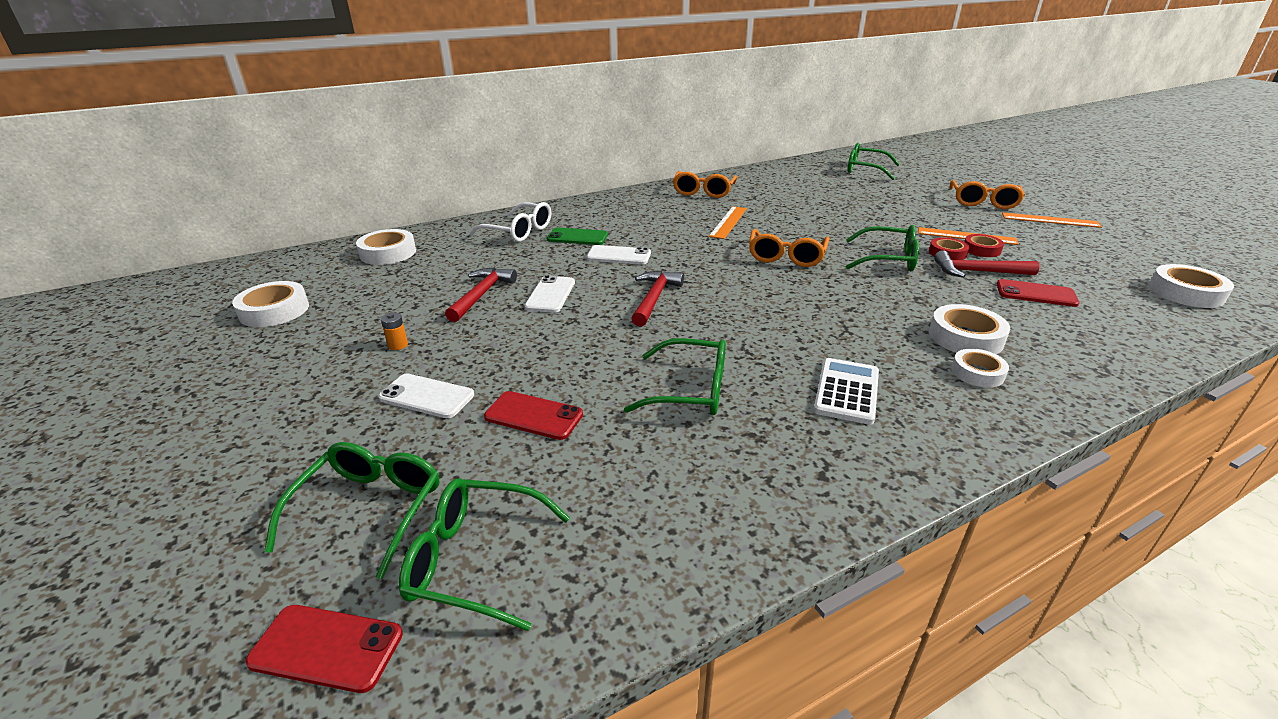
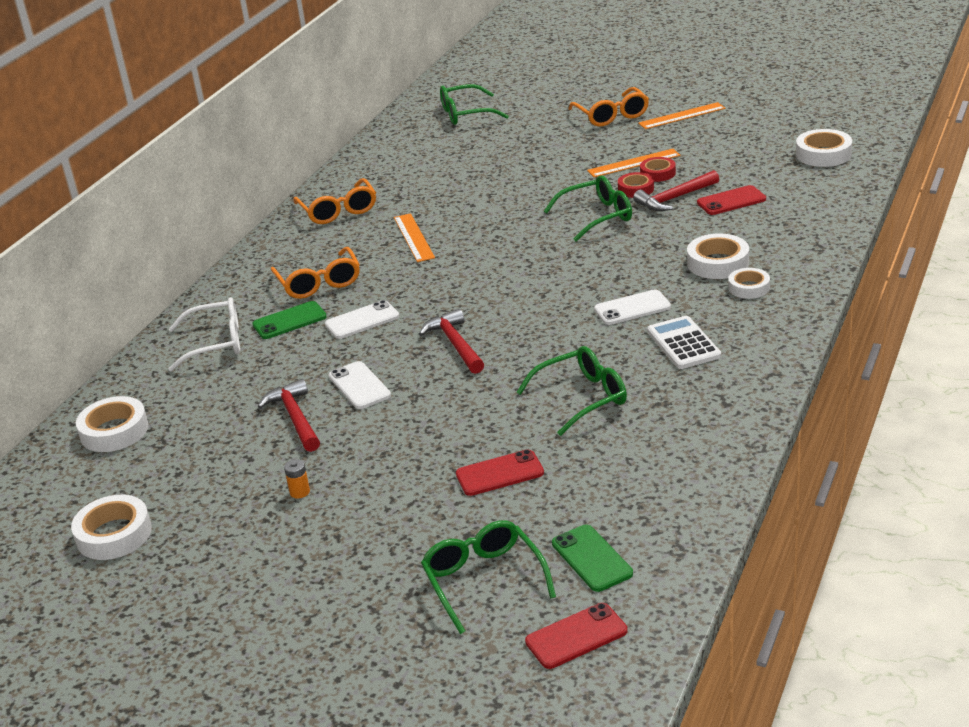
camera: 35 degrees left, 0 degrees up
(427, 396) = (397, 508): white phone -> white phone (632, 308)
(475, 560) = (591, 558): green glasses -> green phone
(786, 257) = (512, 252): orange glasses -> orange glasses (319, 283)

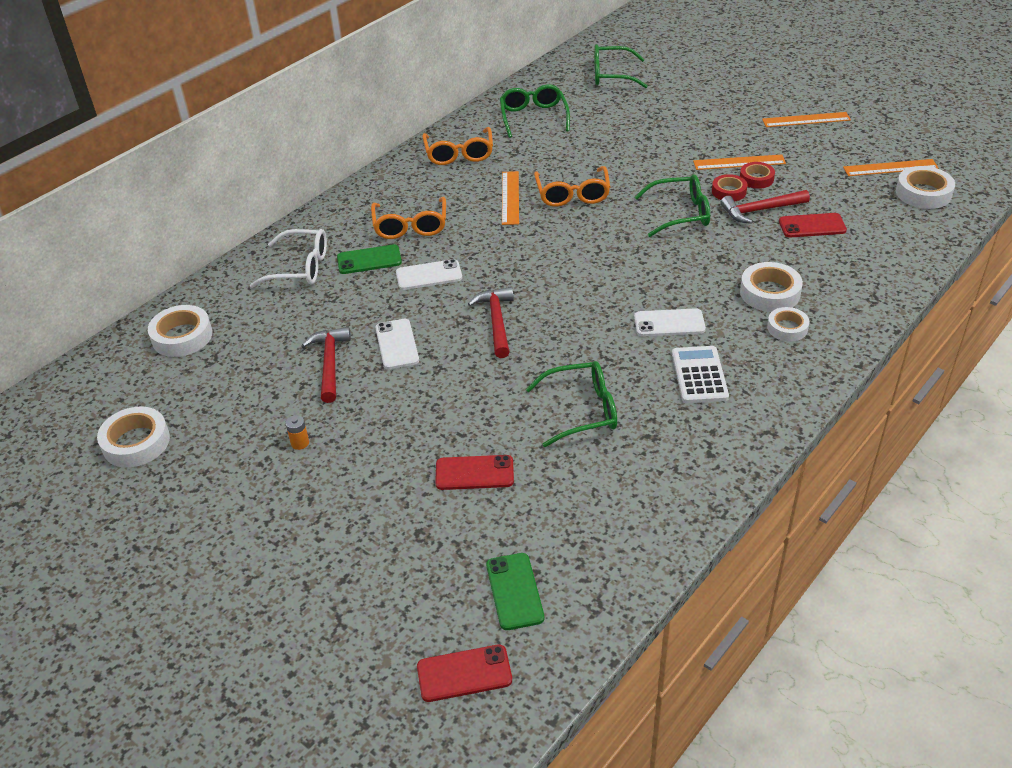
camera: 15 degrees right, 10 degrees up
(483, 580) = (411, 585): green glasses -> green glasses (533, 117)
(612, 116) = (741, 105): orange glasses -> orange glasses (572, 194)
(782, 140) = (890, 168): none -> orange ruler

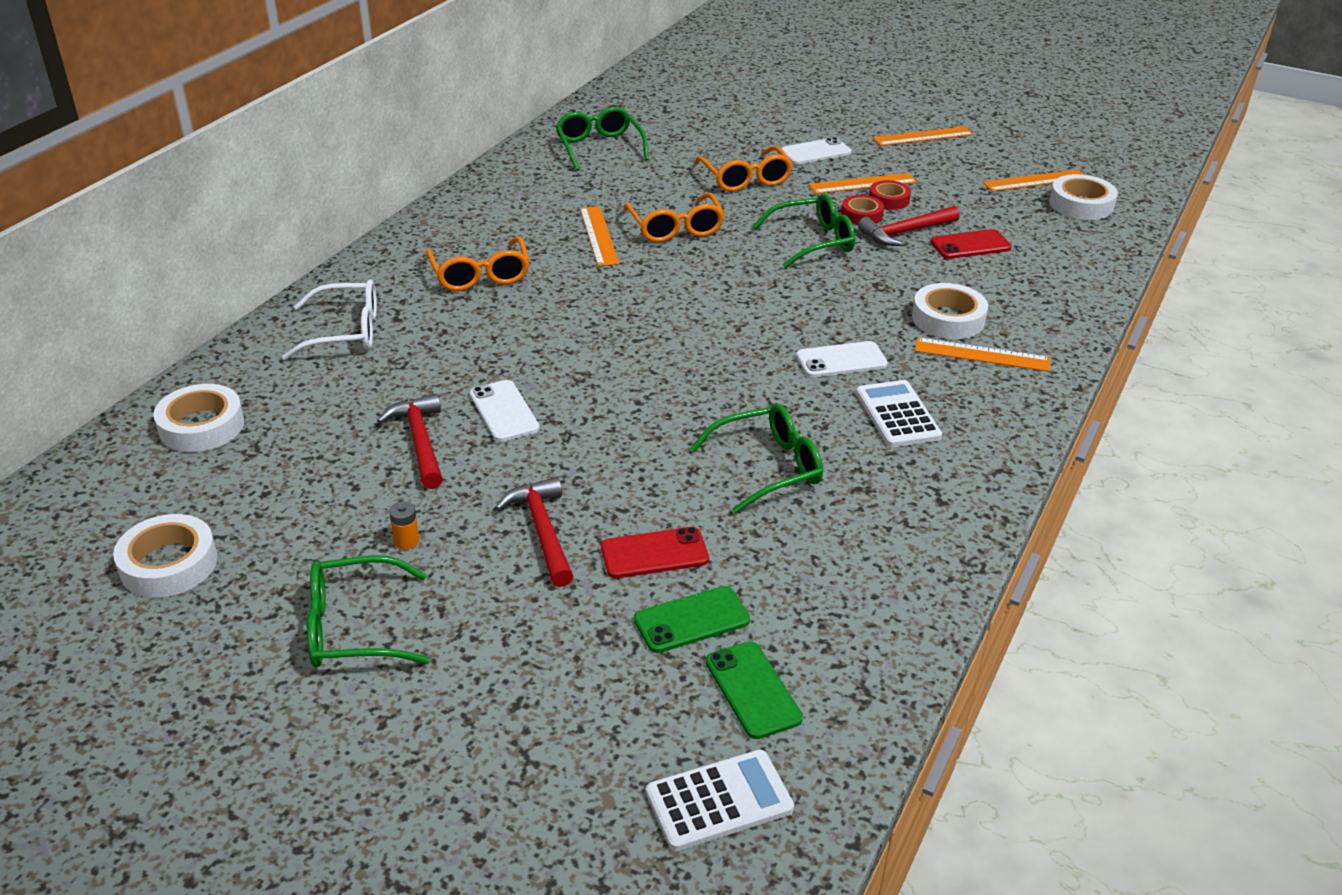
camera: 15 degrees left, 5 degrees down
(369, 260) = (437, 317): green phone -> green phone (691, 620)
(429, 275) = (521, 329): white phone -> white phone (815, 152)
(459, 154) = (518, 191): orange glasses -> orange glasses (746, 179)
(464, 673) = (719, 801): red phone -> white calculator
(497, 321) = (626, 375): red hammer -> red hammer (542, 531)
(611, 75) = (680, 99): green glasses -> green glasses (353, 628)
(787, 328) = (982, 355): white tape -> orange ruler

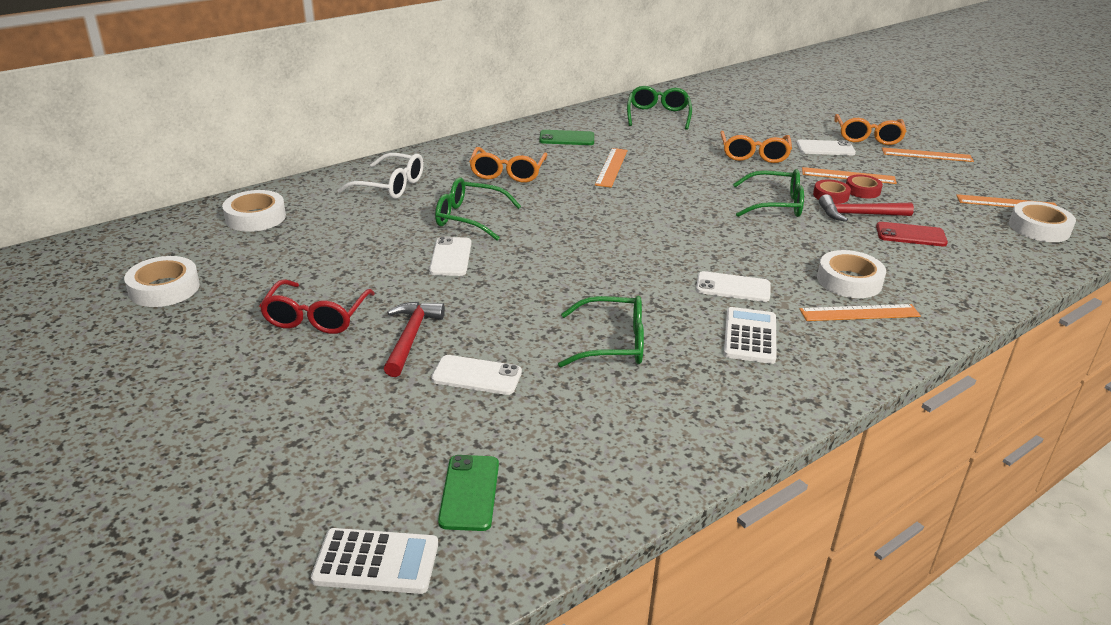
camera: 25 degrees right, 5 degrees down
(353, 628) = (235, 359): green glasses -> green glasses (469, 218)
(406, 541) = (316, 317): orange battery -> red glasses
(420, 441) = (379, 261): red hammer -> none
(654, 553) = (477, 376): red phone -> white phone
(675, 228) = (672, 174): orange glasses -> orange glasses (867, 137)
(691, 620) = (465, 429): green phone -> green phone (566, 138)
(982, 355) = (859, 313): orange ruler -> orange ruler turned 45 degrees counterclockwise

